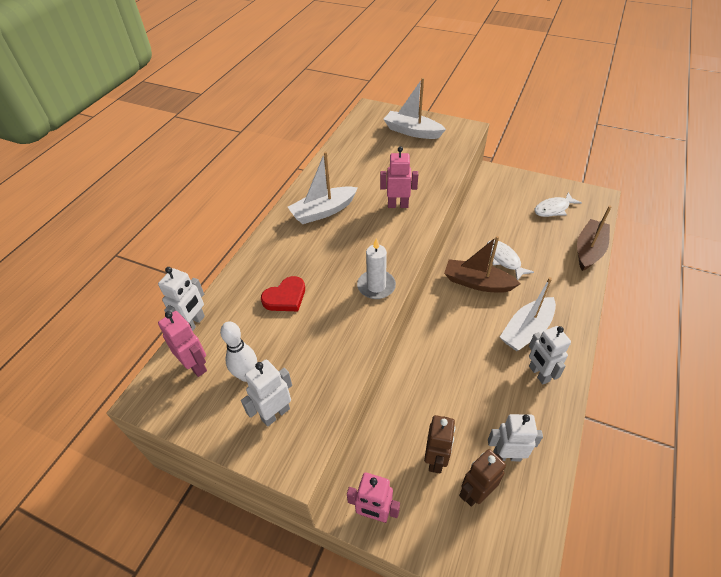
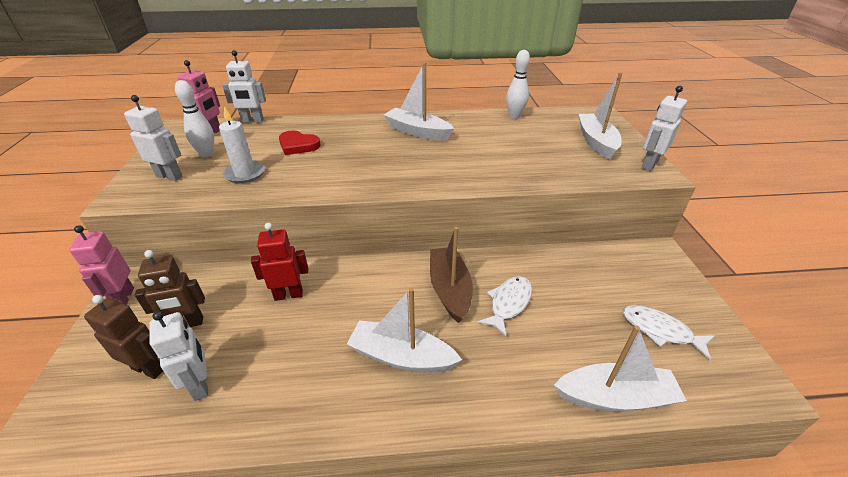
camera: 60 degrees right, 10 degrees down
(341, 149) = (514, 116): none -> white bowling pin
(376, 286) = (337, 183): white candle -> white candle (245, 174)
(398, 205) = (465, 164): pink robot -> none
(435, 380) = (288, 294): none -> red robot
(538, 374) = (334, 388): white robot -> white robot (649, 165)
(589, 250) = (615, 397): brown boat -> white boat

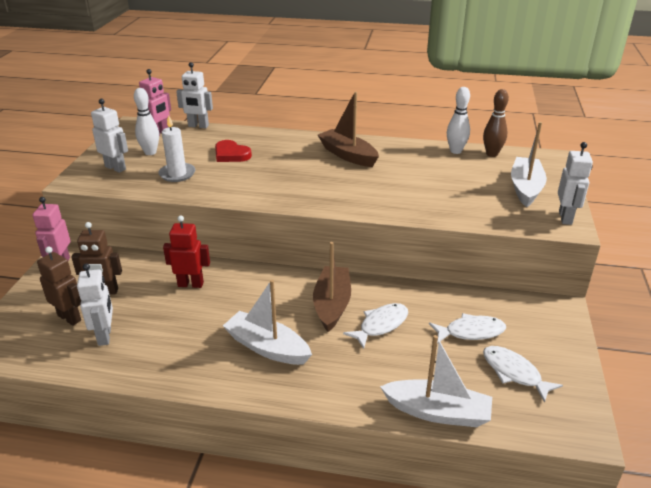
camera: 15 degrees right, 5 degrees down
(417, 132) = (348, 155): white boat -> brown boat
(547, 115) = (492, 154): none -> brown bowling pin
(597, 293) = (471, 332): none -> white fish
(649, 165) = (565, 218): white robot -> white robot turned 135 degrees clockwise

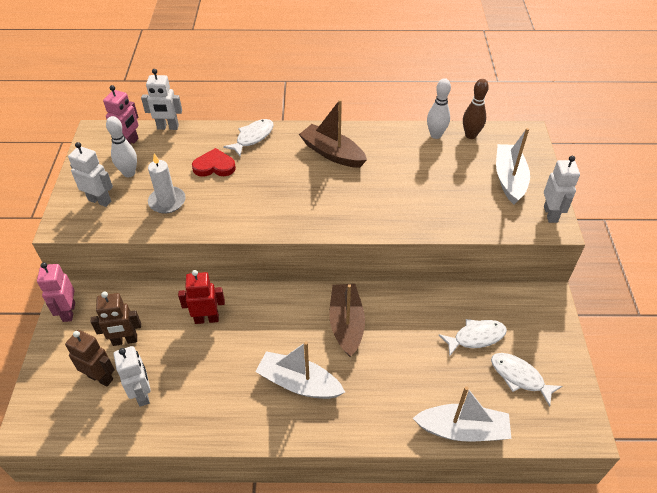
camera: 10 degrees left, 15 degrees up
(231, 154) = (214, 166): red heart -> red heart turned 150 degrees clockwise
(381, 325) = (395, 341): white fish -> white fish (253, 137)

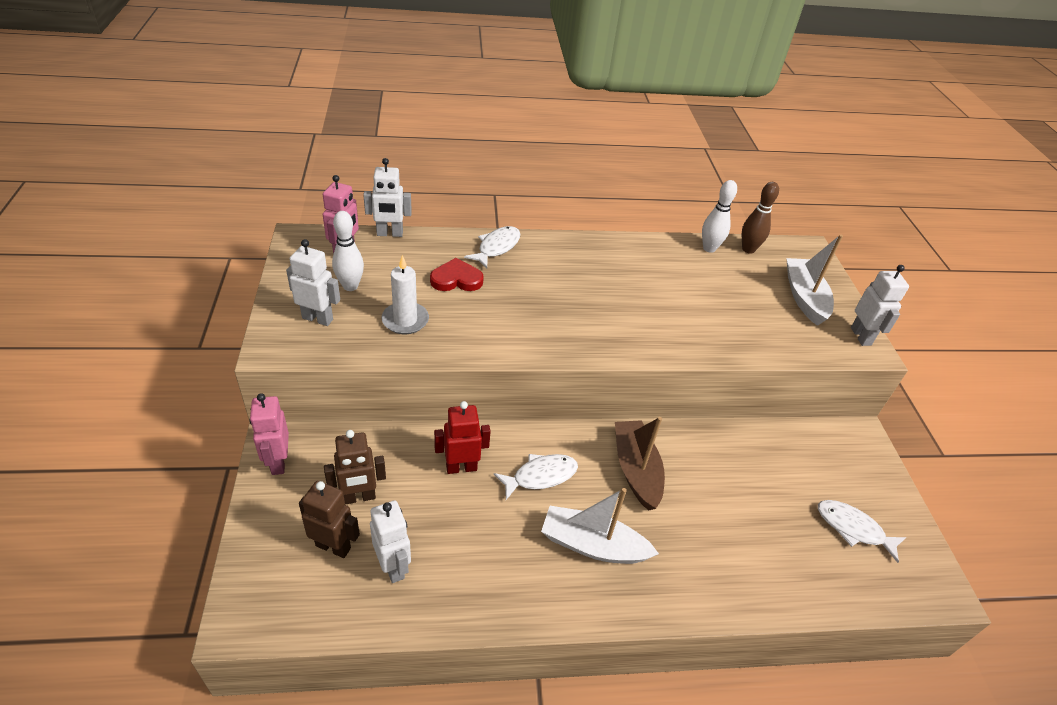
camera: 10 degrees left, 5 degrees down
(332, 153) = (595, 266): brown boat -> none
(462, 430) = (803, 596): white boat -> none
(476, 337) = (792, 482): white fish -> white fish (541, 476)

